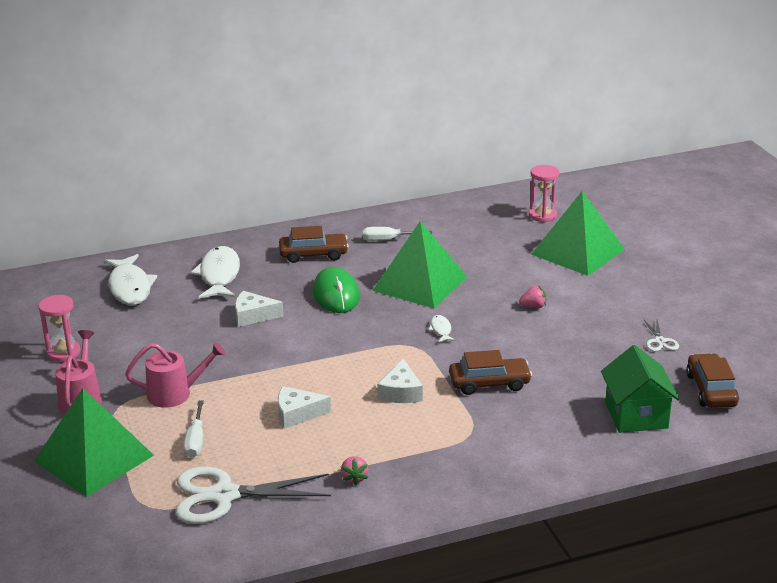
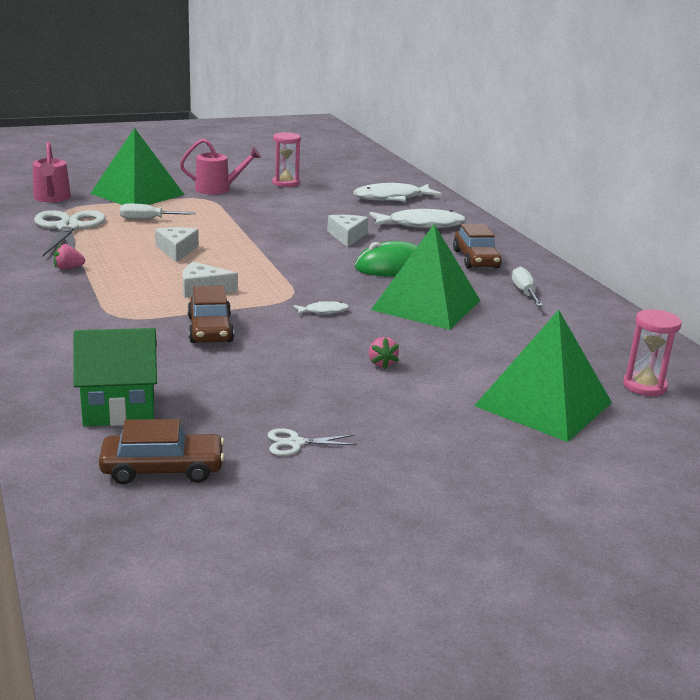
camera: 85 degrees right, 5 degrees down
(175, 394) = (219, 213): pink watering can -> pink watering can (52, 198)

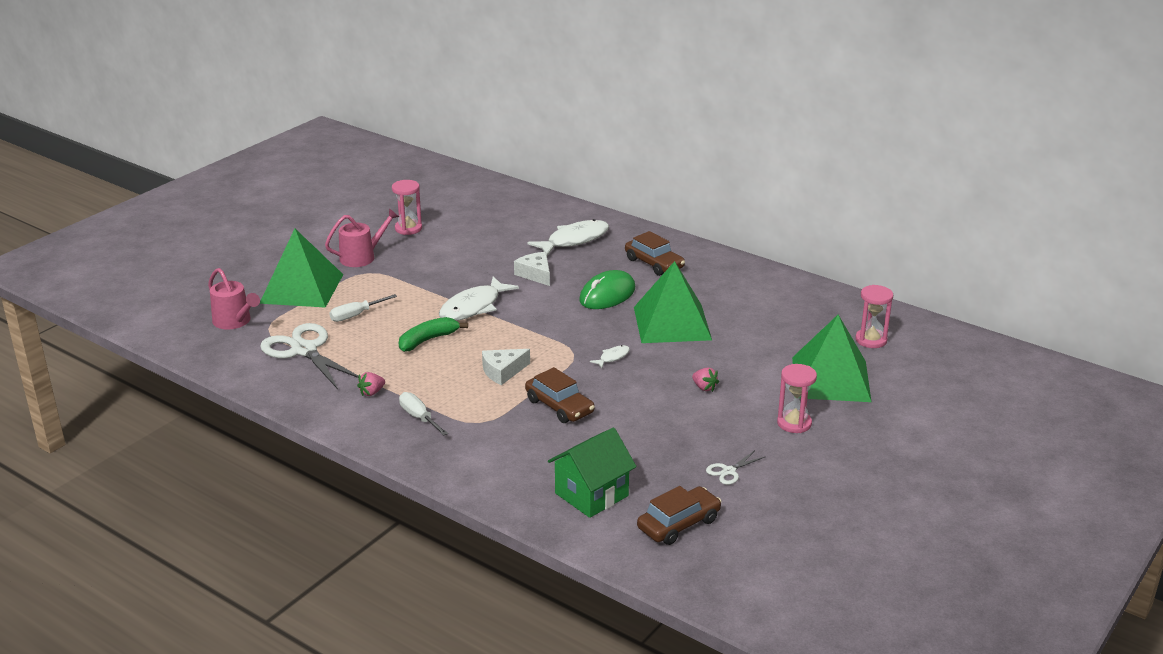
camera: 30 degrees left, 5 degrees up
(177, 250) = (428, 340): white cheese -> green banana
(392, 198) = (516, 216): white fish -> white fish (473, 307)
(439, 428) = (794, 423): none -> pink hourglass
(524, 293) = (721, 285): white screwdriver -> white screwdriver (419, 417)

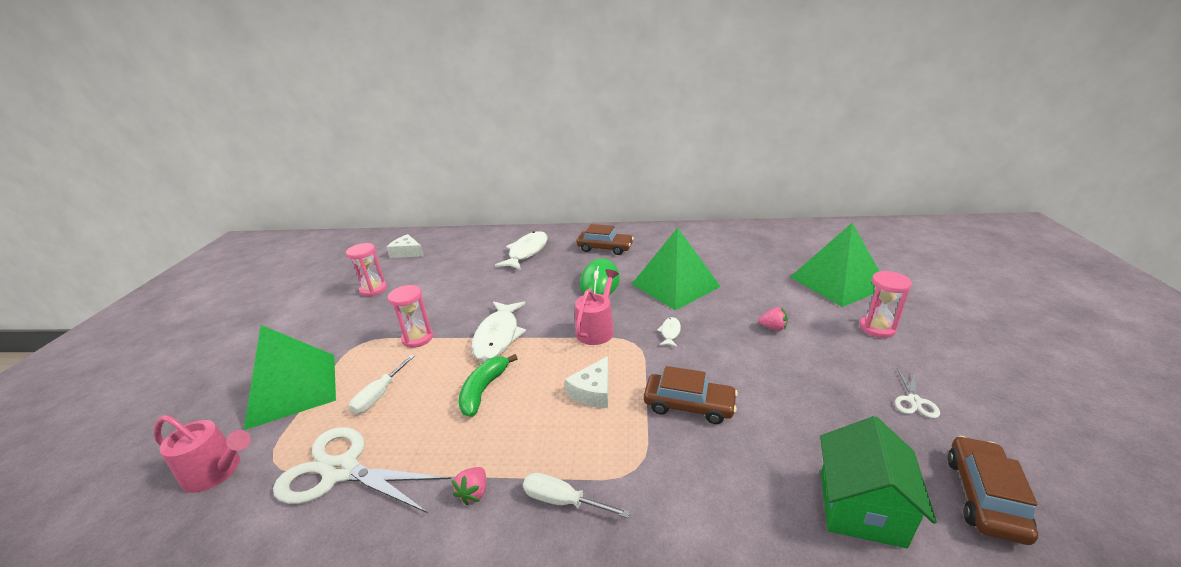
camera: 30 degrees left, 0 degrees up
(362, 257) = (343, 330): pink watering can -> pink watering can (597, 329)
(535, 274) = (524, 287): white cheese -> white cheese (407, 252)
(871, 340) = (813, 246): pink hourglass -> pink hourglass (417, 338)

